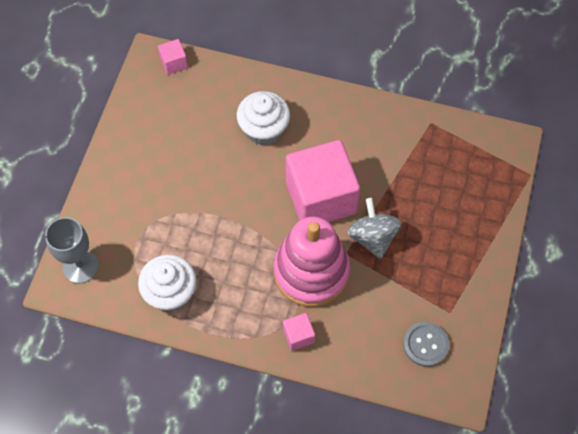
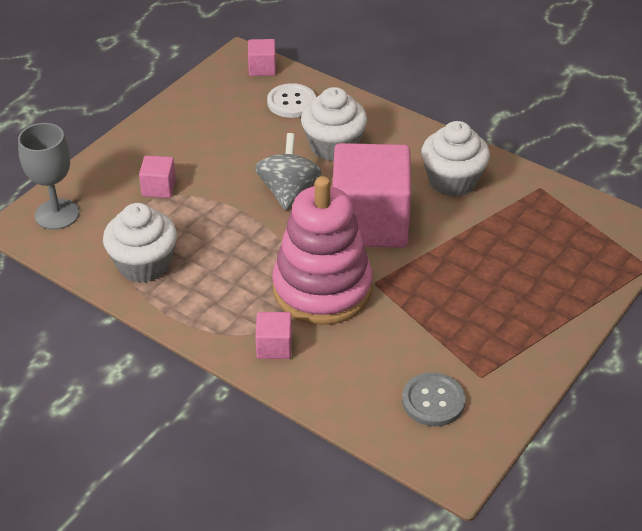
camera: 20 degrees right, 20 degrees down
(147, 214) = (159, 188): none -> pink cube
(212, 93) = (291, 102): none -> white button
(365, 136) = (452, 181): none -> white cupcake
(373, 237) = (415, 276): grey spinning top -> grey spinning top (288, 191)

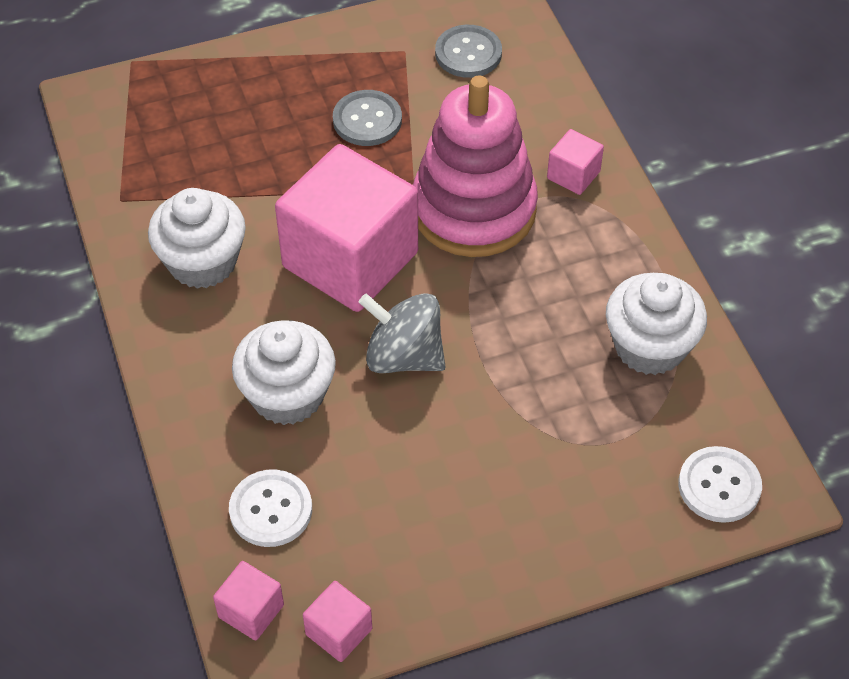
camera: 145 degrees left, 10 degrees up
(57, 214) = (719, 486): grey goblet -> white button
(159, 188) = (560, 455): pink cube -> pink cube (339, 631)
(288, 191) = (404, 356): grey spinning top -> grey spinning top turned 75 degrees clockwise
(451, 311) = (367, 120): none -> grey button

